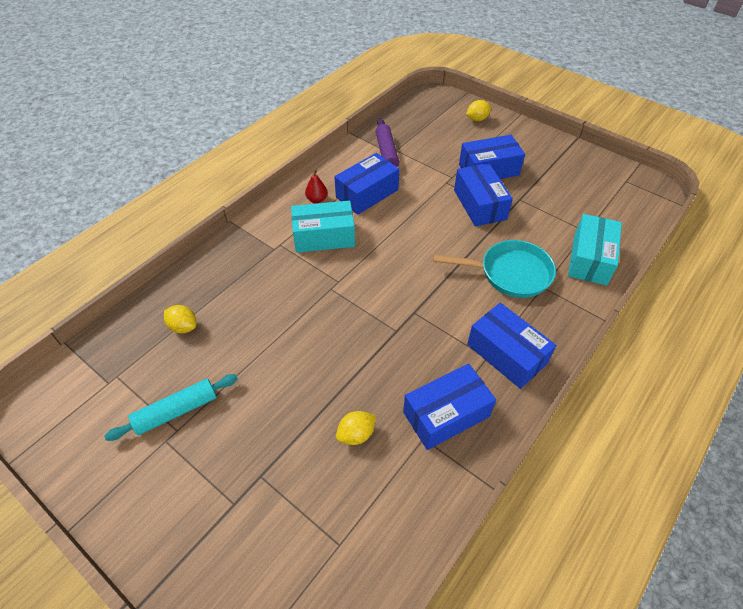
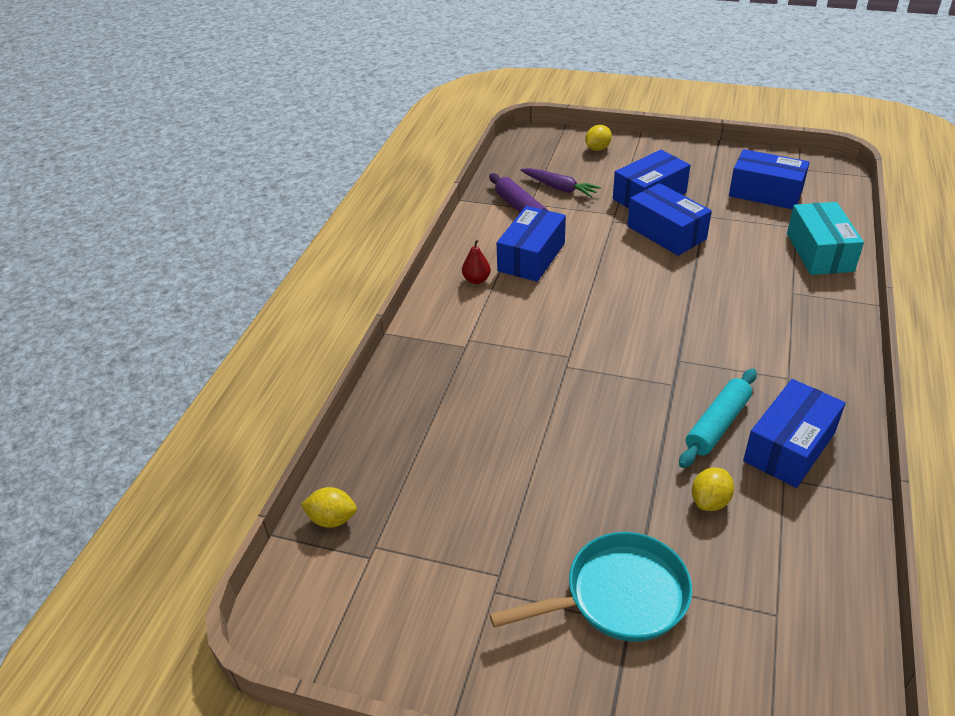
camera: 20 degrees left, 10 degrees down
(176, 411) = (482, 555): turquoise rolling pin -> turquoise rolling pin (717, 424)
(183, 327) = (418, 464): yellow lemon -> yellow lemon (332, 519)
(324, 237) = (516, 316): turquoise box -> none
(426, 144) = (559, 188): none -> purple carrot
(506, 354) = (806, 368): blue box -> blue box (765, 193)
(510, 273) = (749, 290): turquoise pan -> turquoise pan (618, 596)

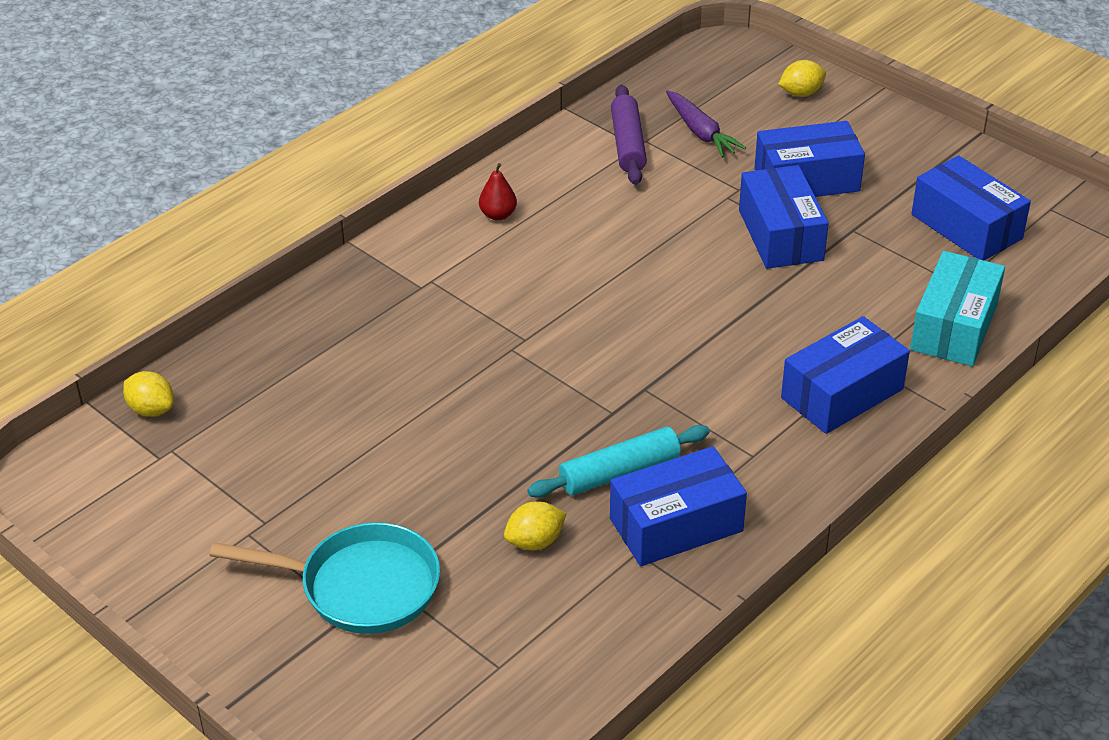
camera: 25 degrees right, 0 degrees up
(531, 257) = (586, 209): blue box -> blue box (842, 393)

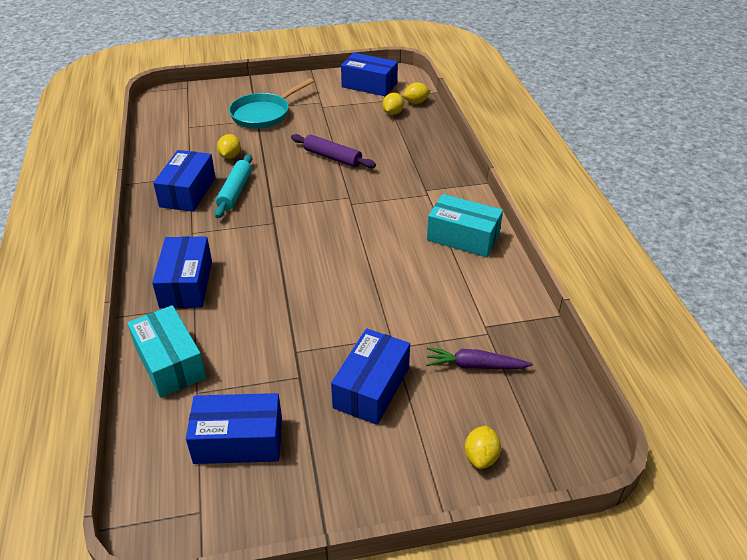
camera: 125 degrees right, 0 degrees up
(216, 420) = (393, 113): none -> yellow lemon
(498, 215) = (463, 237): red pear -> turquoise box
(628, 144) = (490, 322): purple rolling pin -> purple rolling pin (332, 157)
(781, 235) = (330, 339): blue box -> blue box (369, 85)

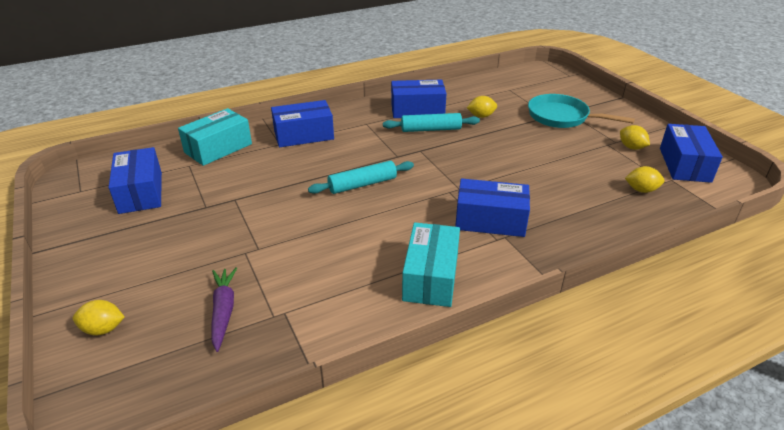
camera: 75 degrees right, 5 degrees down
(313, 253) = (362, 184): none -> turquoise rolling pin
(332, 157) = (519, 167): purple rolling pin -> none
(371, 387) = (193, 247): blue box -> blue box (490, 220)
(416, 102) = (684, 203): yellow lemon -> yellow lemon (631, 147)

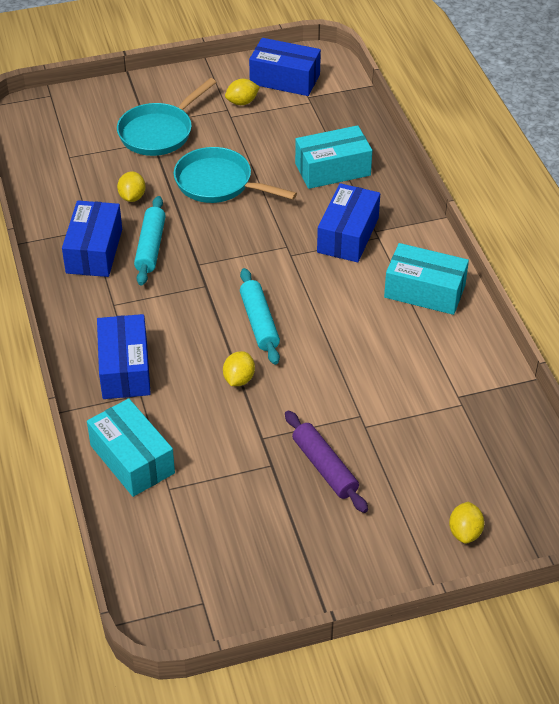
camera: 80 degrees left, 10 degrees up
(140, 192) = (223, 534): blue box -> none
(199, 234) = (324, 467): none -> purple rolling pin
(223, 311) = (451, 440): purple carrot -> none
(519, 148) = (218, 183): none -> turquoise pan
(577, 203) = (332, 169): none -> turquoise box
(641, 190) = (321, 122): yellow lemon -> yellow lemon (239, 379)

